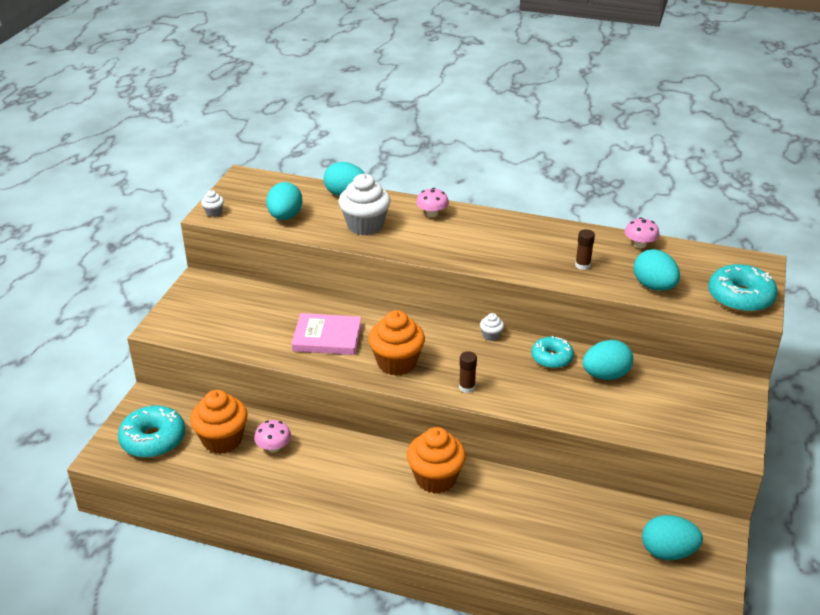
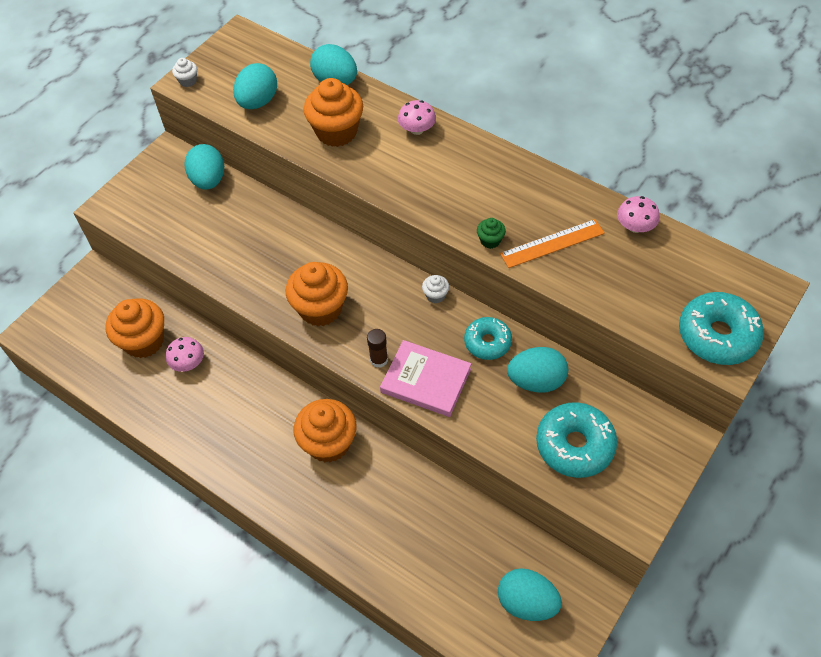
camera: 20 degrees right, 20 degrees up
(153, 440) = (81, 324): turquoise donut -> turquoise donut (574, 445)
(327, 337) = (264, 257): pink book -> pink book (426, 380)
(365, 225) = (336, 132): white cupcake -> orange cupcake
(532, 272) = (490, 240): none -> green cupcake
(582, 265) = (552, 243): brown glue stick -> orange ruler
(654, 286) = (620, 294): turquoise egg -> turquoise egg (208, 180)

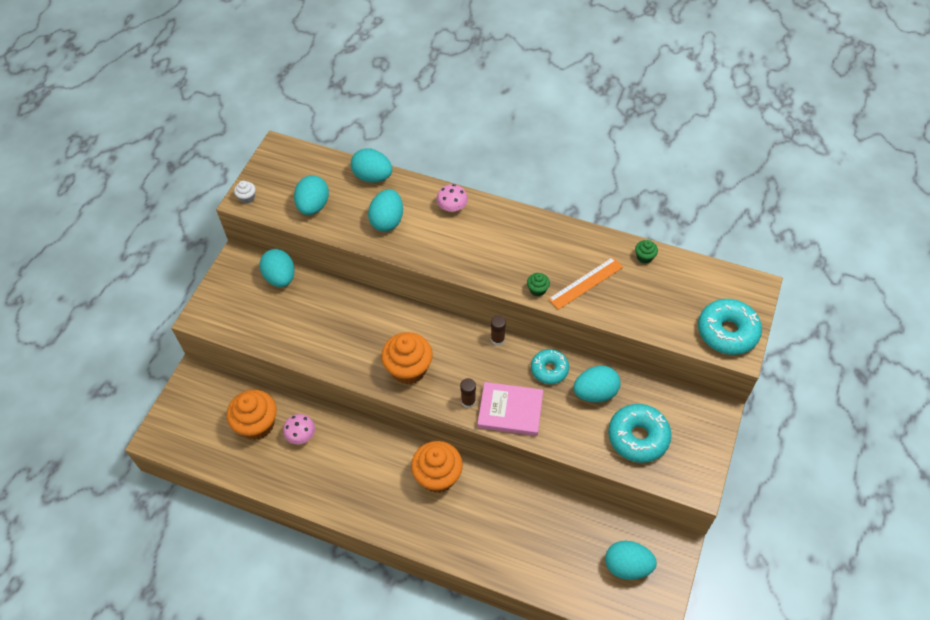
camera: 15 degrees left, 0 degrees up
(336, 132) = (387, 221): orange cupcake -> turquoise egg
(435, 295) = (497, 339): white cupcake -> brown glue stick
(635, 226) = (644, 257): pink mushroom -> green cupcake

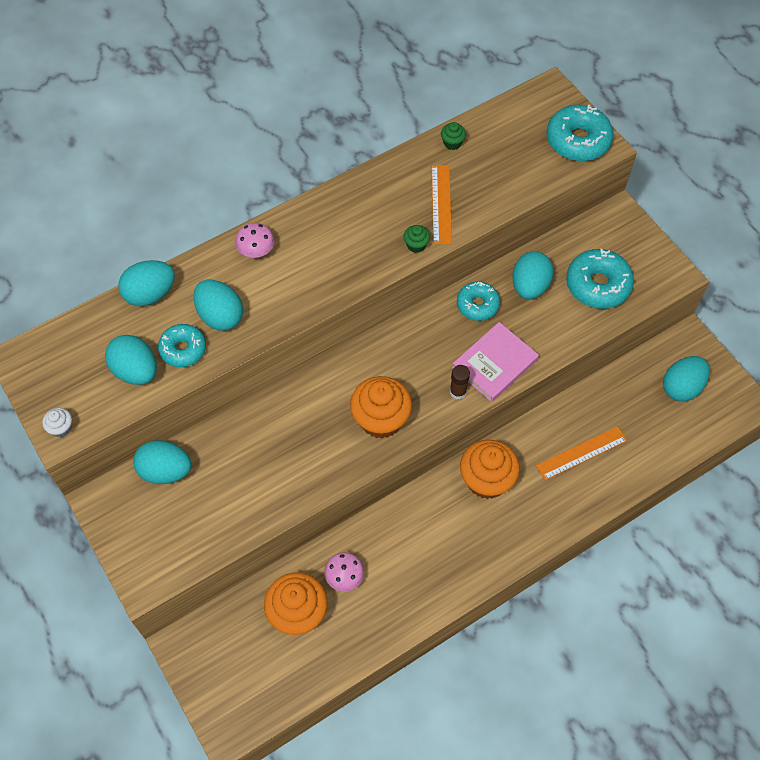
camera: 55 degrees left, 5 degrees up
(347, 218) = (183, 349): none -> turquoise donut
(497, 339) = (411, 324): brown glue stick -> none
(510, 527) = (581, 453): none -> orange ruler

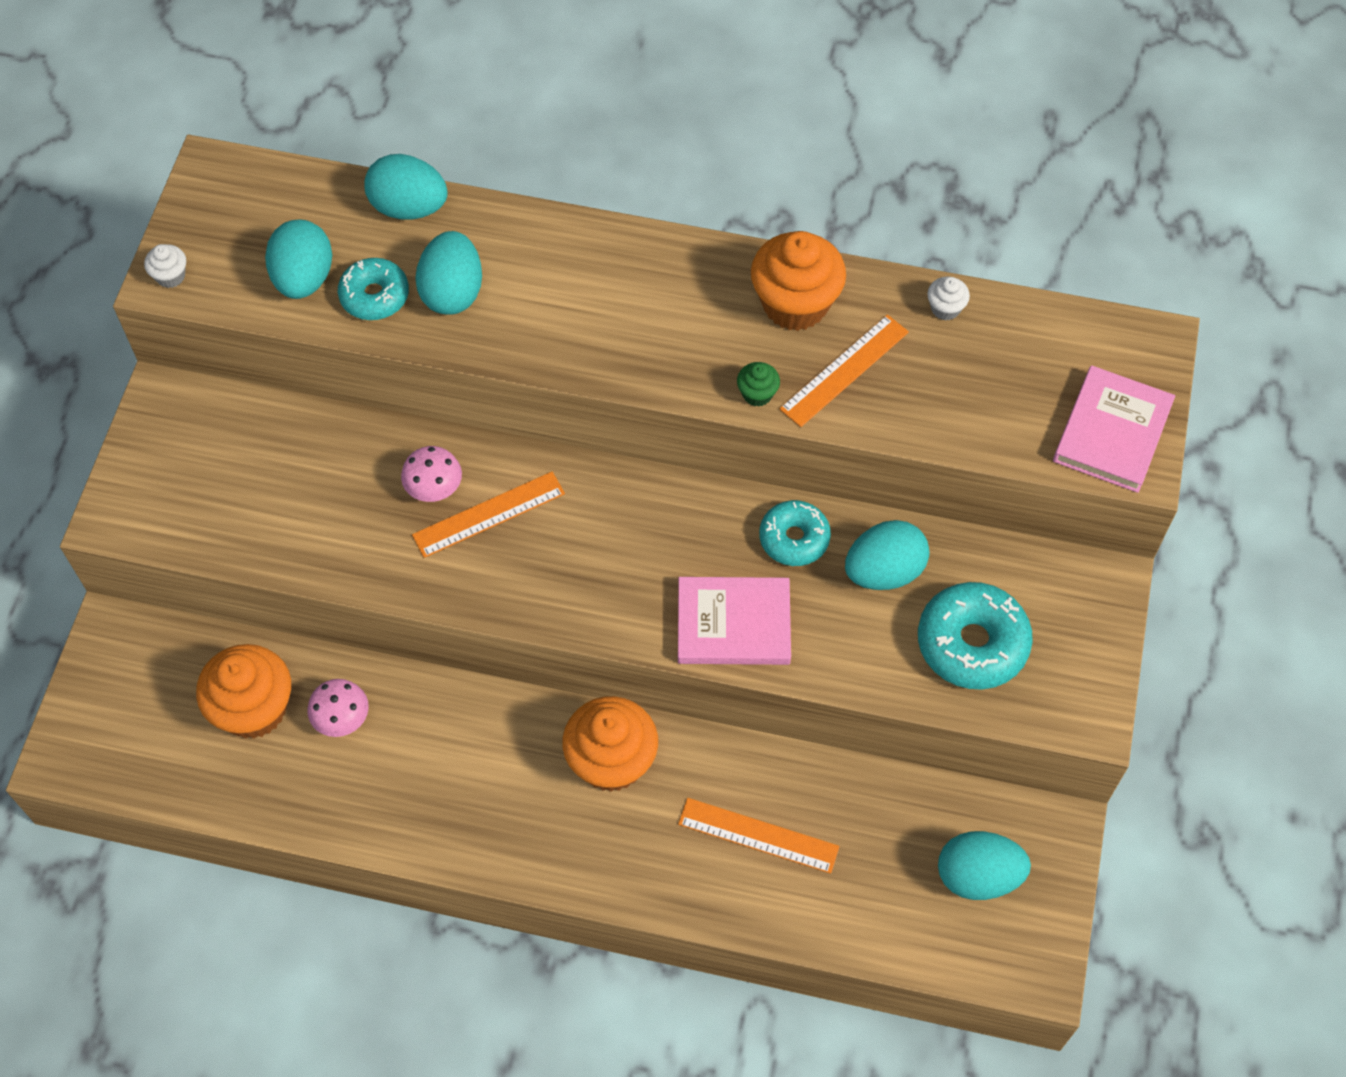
camera: 45 degrees right, 0 degrees up
(165, 471) = (255, 423): turquoise egg -> none
(256, 250) = (572, 251): pink mushroom -> pink mushroom (434, 487)
(331, 413) = (489, 514): none -> orange ruler
(381, 419) = (532, 570): orange cupcake -> orange cupcake (795, 304)
(452, 143) = (945, 308): green cupcake -> white cupcake
(458, 392) = (653, 617): brown glue stick -> none
(578, 140) = (1112, 432): turquoise donut -> pink book

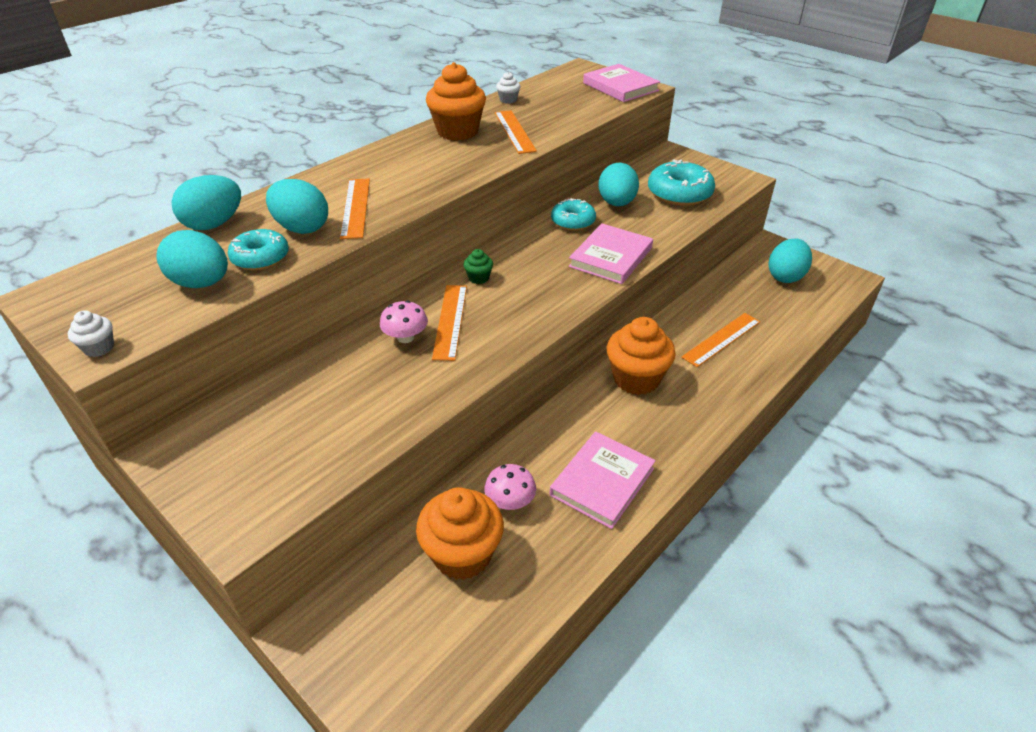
camera: 60 degrees left, 20 degrees down
(417, 796) = (602, 482): none -> pink book
(526, 314) = (355, 207): none -> orange ruler
(757, 394) = (501, 156): green cupcake -> green cupcake (478, 278)

